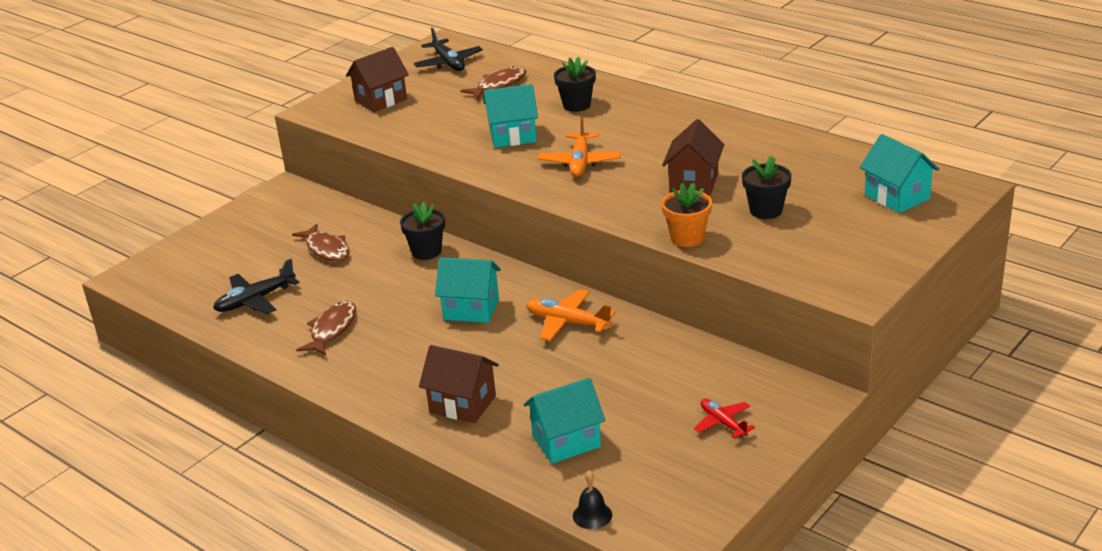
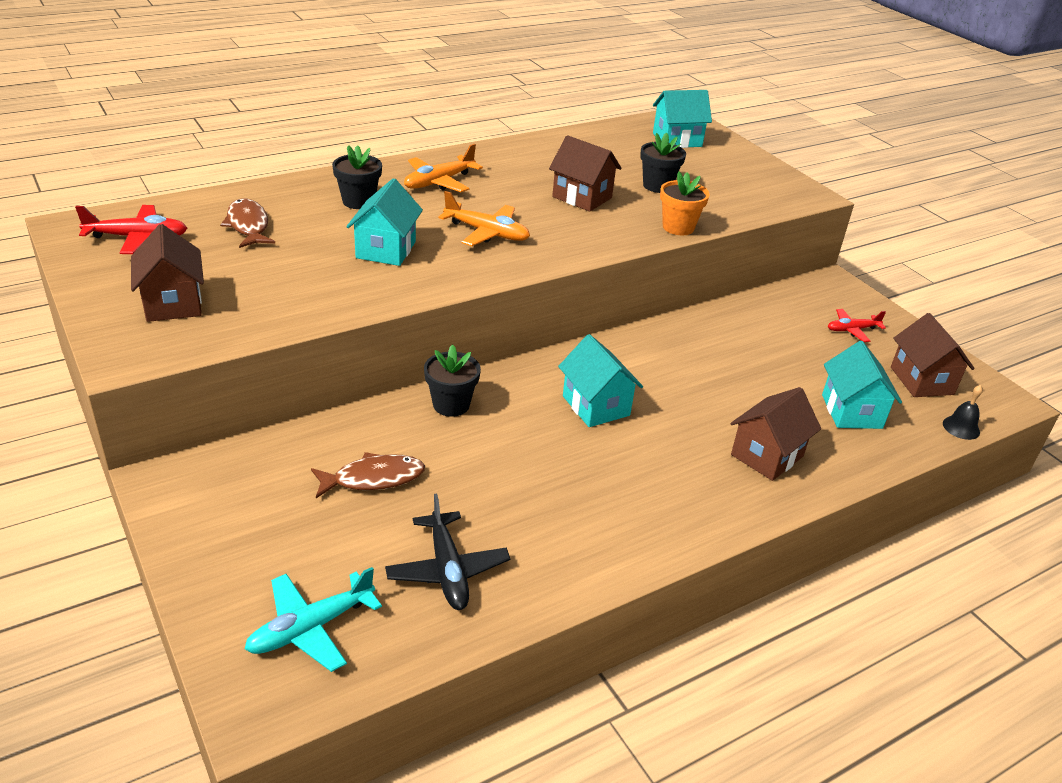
camera: 75 degrees left, 5 degrees up
(188, 272) = (310, 628): none -> turquoise plane
(332, 329) = (567, 515): brown fish -> none
(448, 63) = (137, 238): black plane -> red plane
(471, 309) = (596, 406): turquoise house -> turquoise house turned 60 degrees counterclockwise
(567, 322) = (659, 357): orange plane -> orange plane (439, 182)
(660, 481) = (922, 381): none -> brown house

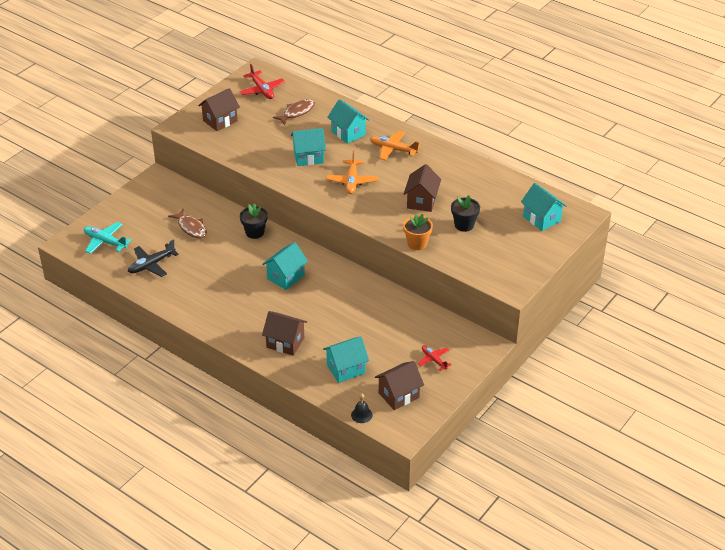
camera: 70 degrees right, 5 degrees up
(358, 201) = (348, 133): black flower pot -> turquoise house

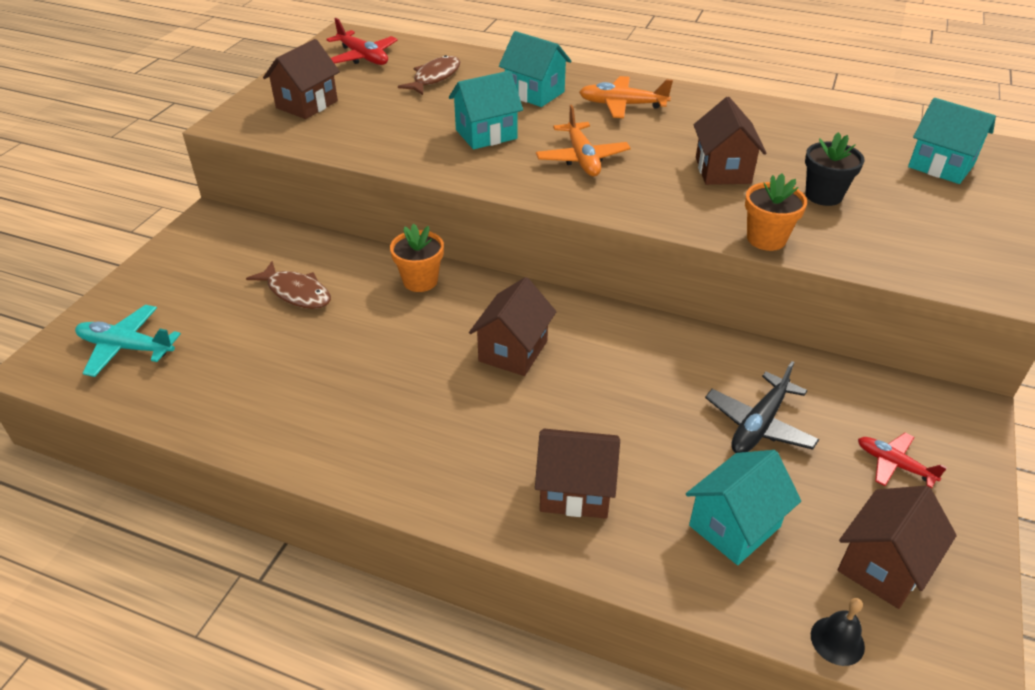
camera: 15 degrees left, 0 degrees up
(151, 265) = (233, 376): black plane -> black plane (759, 425)
(254, 232) = (420, 281): black flower pot -> orange flower pot
(286, 277) = (513, 351): turquoise house -> brown house

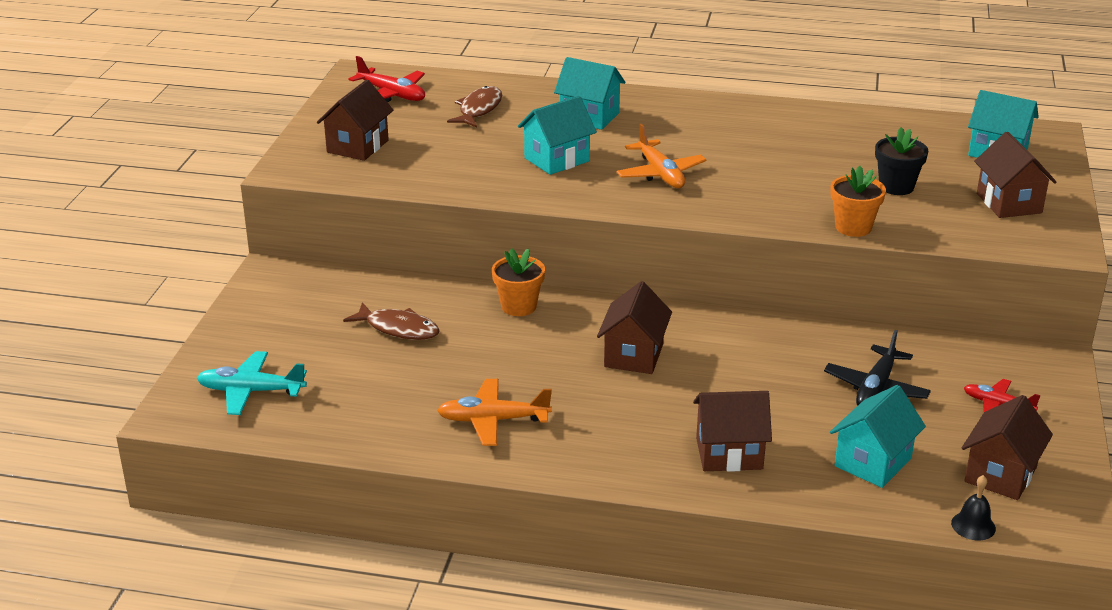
camera: 10 degrees left, 10 degrees down
(622, 105) = (682, 121): orange plane -> orange plane (493, 420)
(723, 170) = (798, 173): brown house -> brown house (1009, 203)

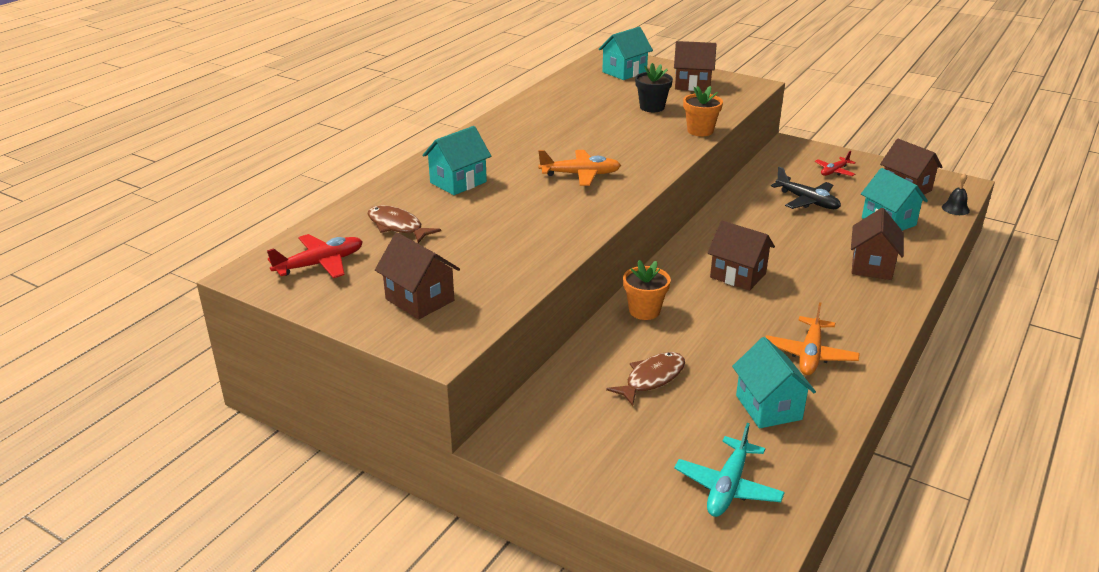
camera: 70 degrees left, 0 degrees up
(556, 160) = (525, 209): turquoise house -> turquoise house (768, 407)

